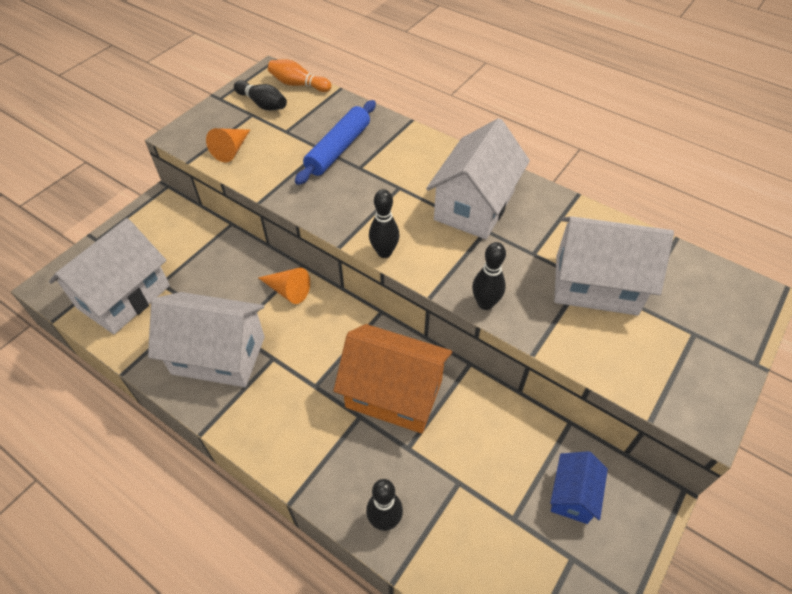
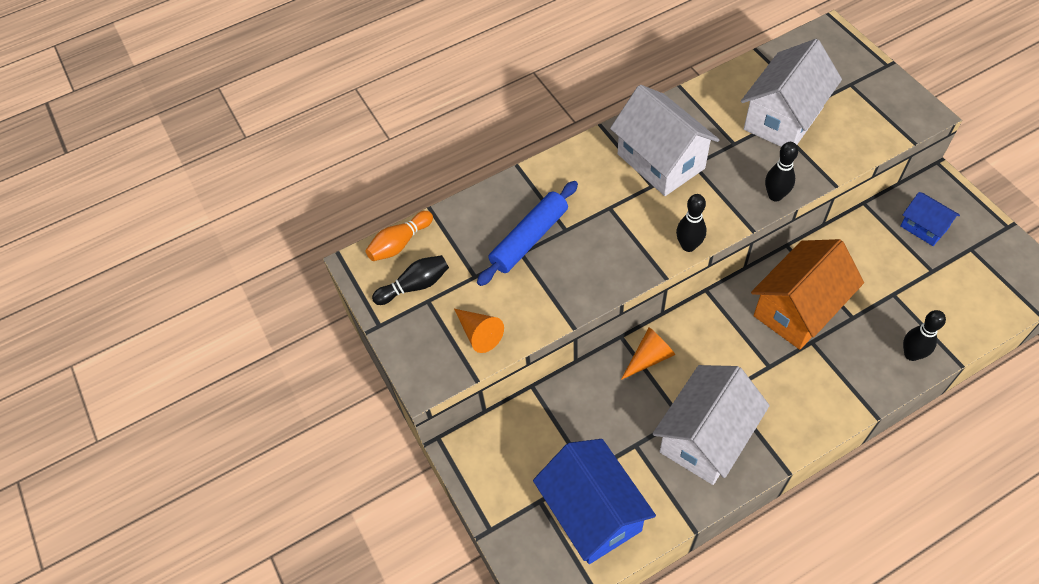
camera: 60 degrees left, 5 degrees up
(124, 297) = (593, 512): white house -> blue house
(338, 149) = (529, 239): blue rolling pin -> blue rolling pin turned 75 degrees clockwise

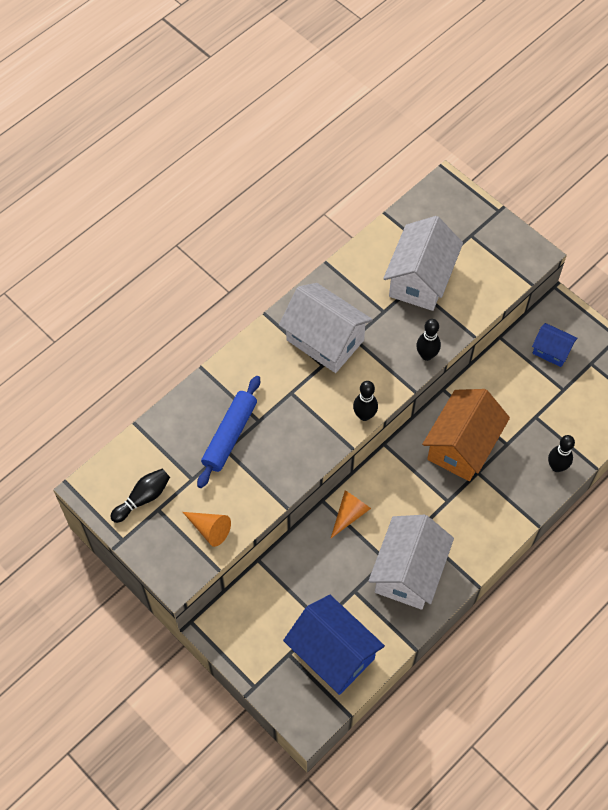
camera: 20 degrees left, 5 degrees up
(400, 243) = (118, 462): orange bowling pin -> none

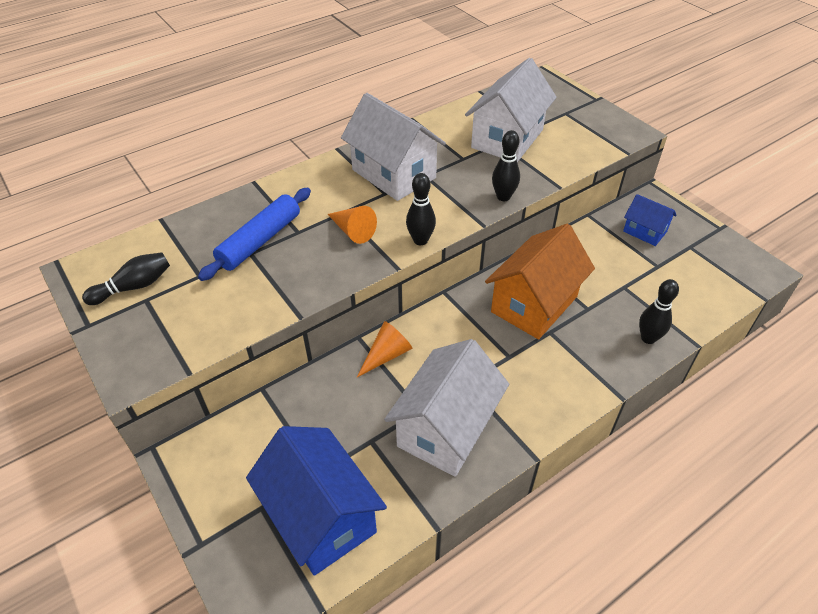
camera: 10 degrees right, 15 degrees down
(210, 529) = (197, 328): orange cone -> orange cone (353, 231)

